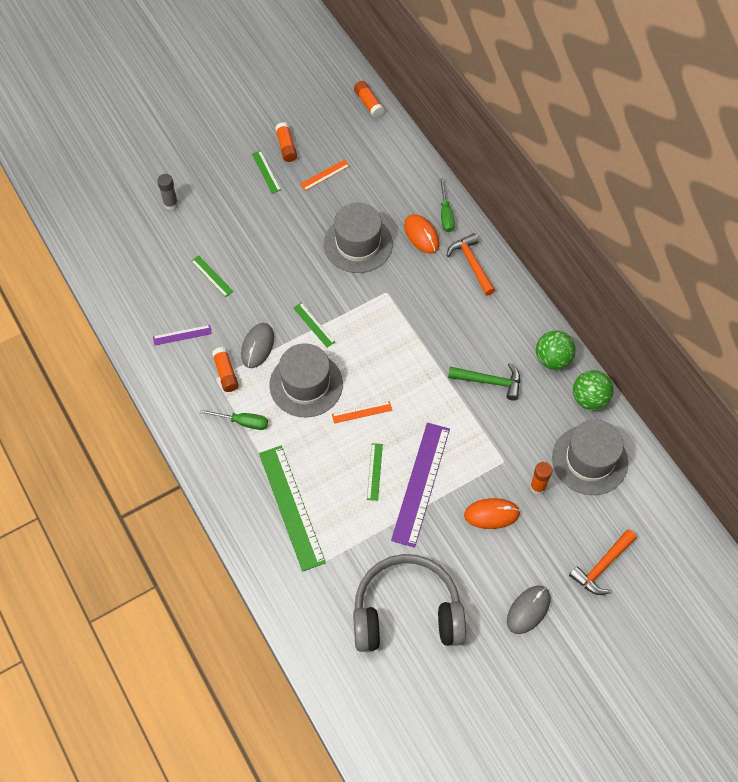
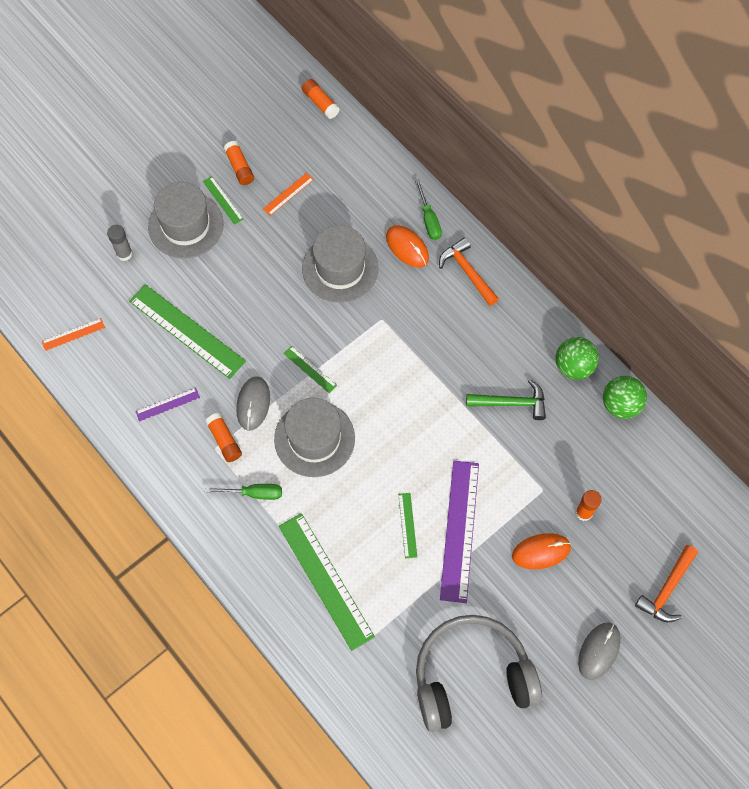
camera: 10 degrees left, 5 degrees up
(212, 276) = (187, 331): green ruler -> green ruler, size x2.16
(362, 412) = (381, 460): orange ruler -> orange ruler (73, 334)
(589, 460) = (633, 473): grey hat -> grey hat (186, 225)

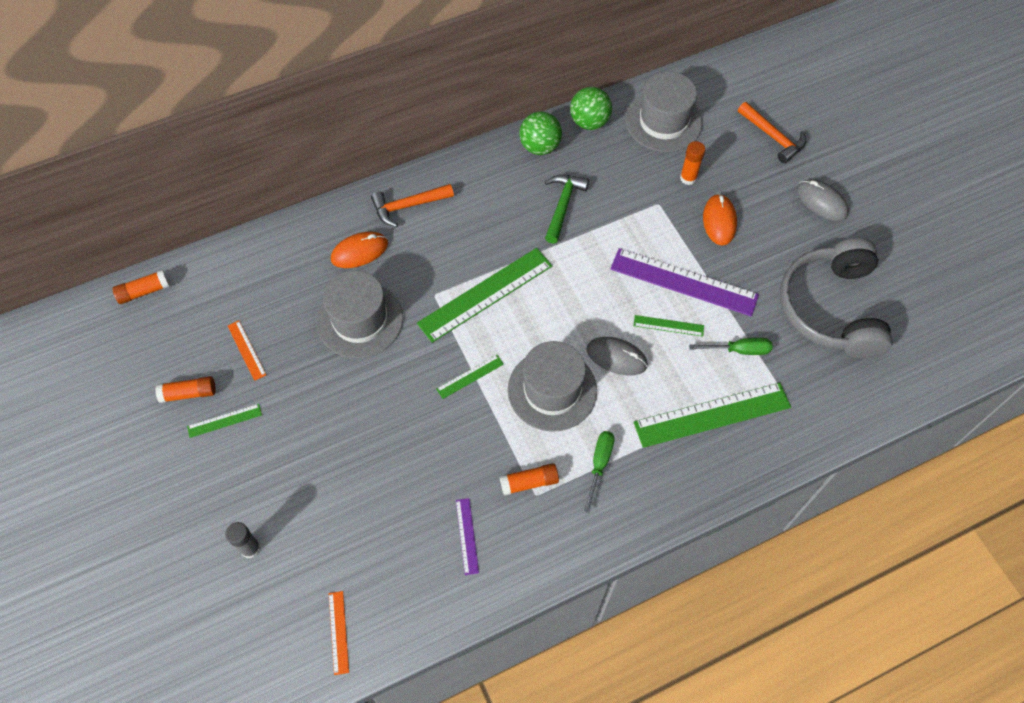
camera: 75 degrees left, 5 degrees down
(186, 225) = (241, 468): grey hat -> grey hat (663, 121)
(187, 331) = (380, 495): green ruler -> green ruler (485, 294)
(253, 404) = (494, 442): grey mouse -> grey mouse (616, 357)
(429, 219) = (334, 224): green screwdriver -> green screwdriver (739, 350)

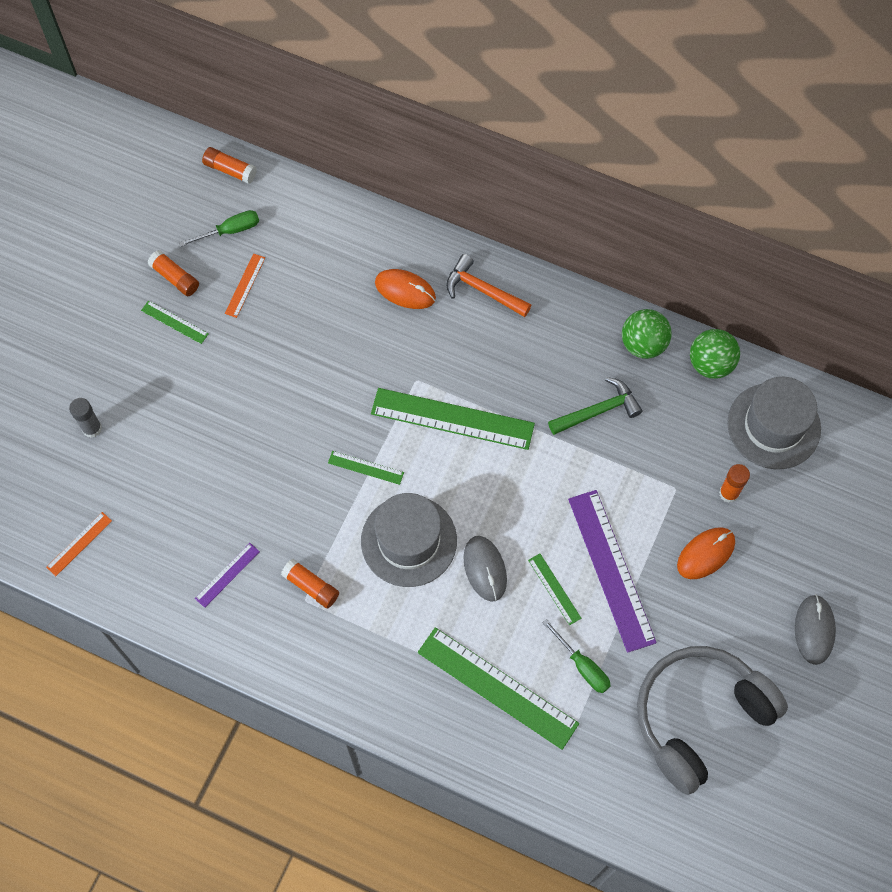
camera: 50 degrees right, 5 degrees up
(360, 320) = (343, 343): grey hat -> none
(599, 465) = (372, 629): green screwdriver -> green screwdriver (230, 231)
(773, 137) = (850, 534): orange hammer -> none

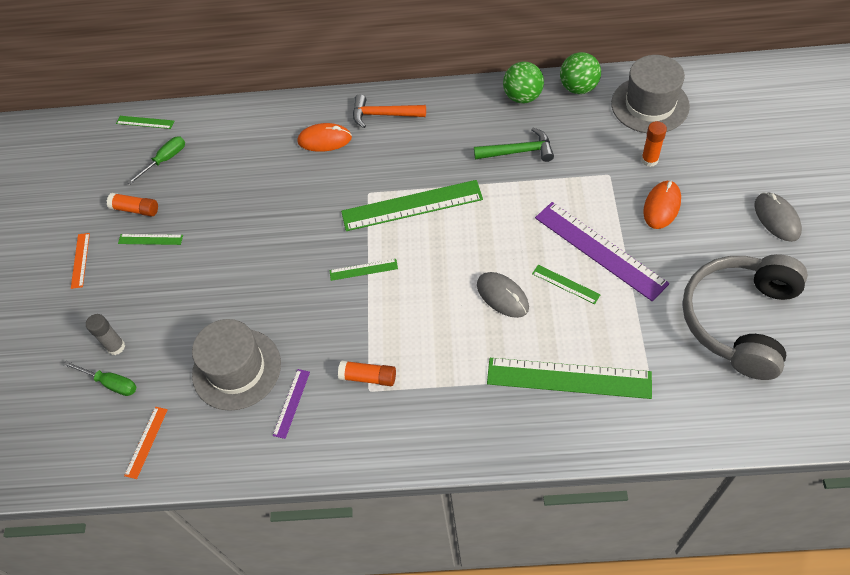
camera: 20 degrees left, 10 degrees down
(230, 170) = (145, 122): orange glue stick -> green ruler
(245, 285) = (196, 190): orange ruler -> orange ruler (80, 260)
(409, 541) = (429, 305): grey hat -> grey hat (236, 369)
(582, 666) = (624, 328): green screwdriver -> green screwdriver (111, 383)
(598, 411) = (518, 151): green hammer -> green hammer turned 45 degrees clockwise

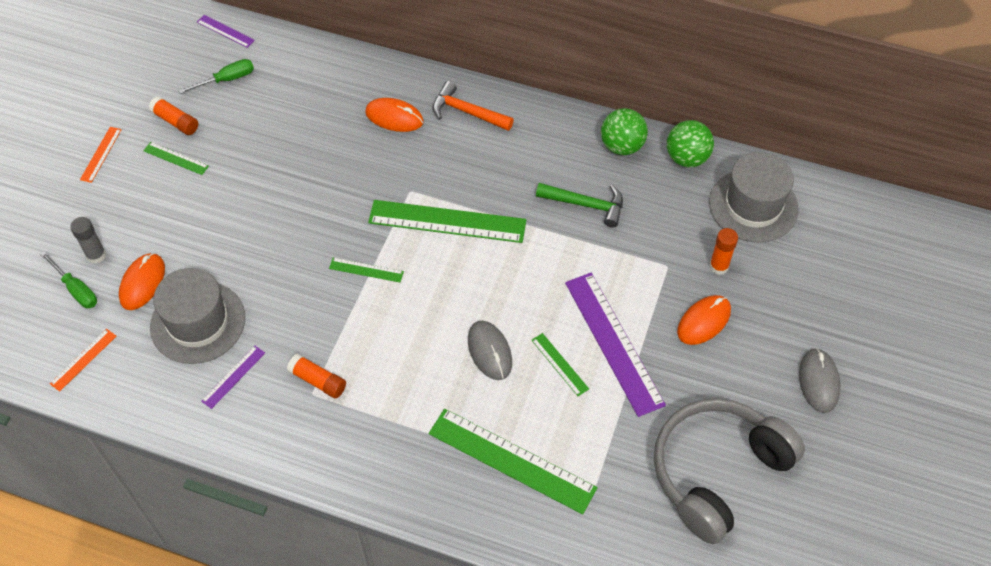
camera: 15 degrees right, 0 degrees up
(145, 122) = (225, 31): green ruler -> purple ruler
(170, 354) = (142, 283): none -> orange mouse

